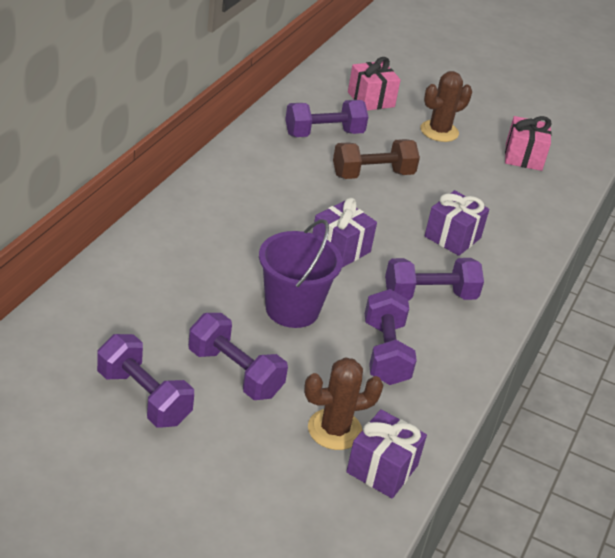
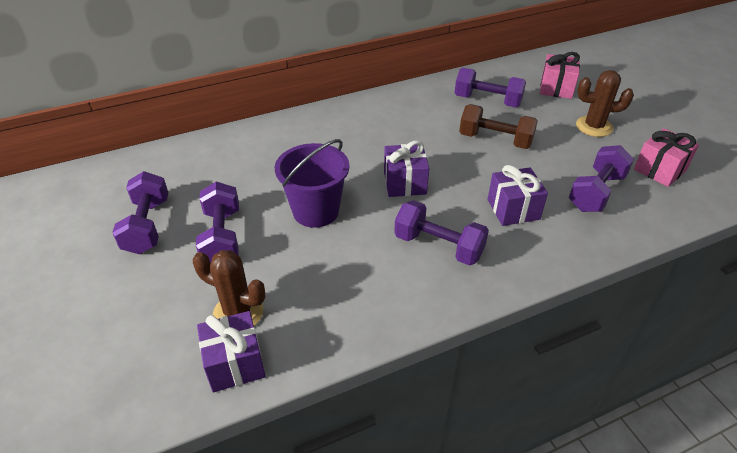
camera: 45 degrees right, 5 degrees up
(385, 353) = (348, 274): purple dumbbell -> purple dumbbell (596, 192)

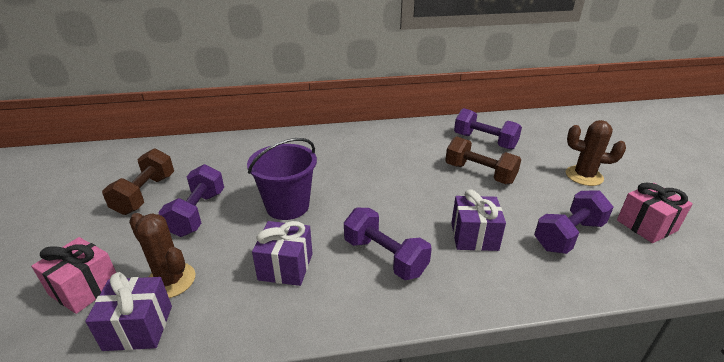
camera: 15 degrees right, 10 degrees down
(147, 226) = (145, 194): purple dumbbell -> brown dumbbell
(404, 183) = (378, 196): purple gift -> purple gift (285, 266)
(556, 88) = (555, 140): pink gift -> pink gift (85, 288)

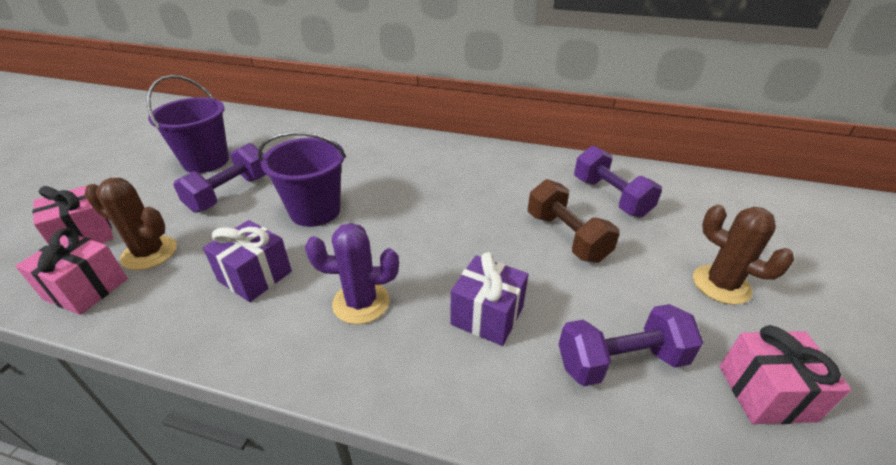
camera: 25 degrees right, 5 degrees up
(138, 327) = (86, 289): purple gift -> pink gift
(145, 194) = (206, 161): brown dumbbell -> purple bucket
(170, 281) = (149, 253): brown cactus -> brown cactus turned 45 degrees counterclockwise
(385, 257) = (361, 302): purple dumbbell -> purple cactus

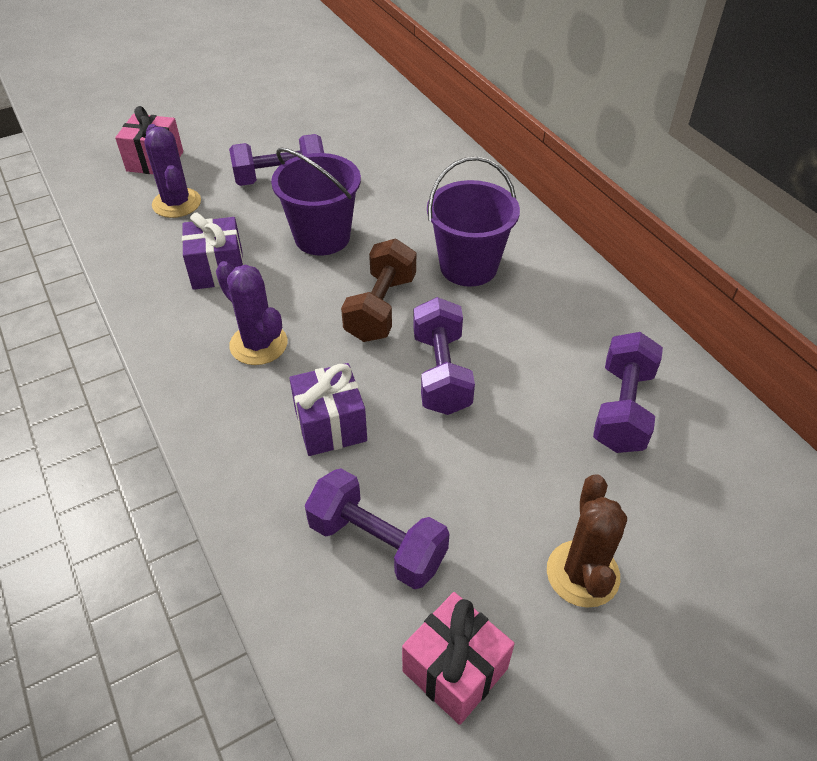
camera: 45 degrees right, 10 degrees up
(86, 289) = (118, 210): pink gift -> none
(149, 253) = (176, 203): brown cactus -> purple cactus
(206, 161) = (297, 131): purple bucket -> purple bucket (468, 267)
(504, 239) = (441, 373): none -> purple dumbbell
(566, 237) = (503, 413): brown dumbbell -> brown dumbbell (381, 308)

